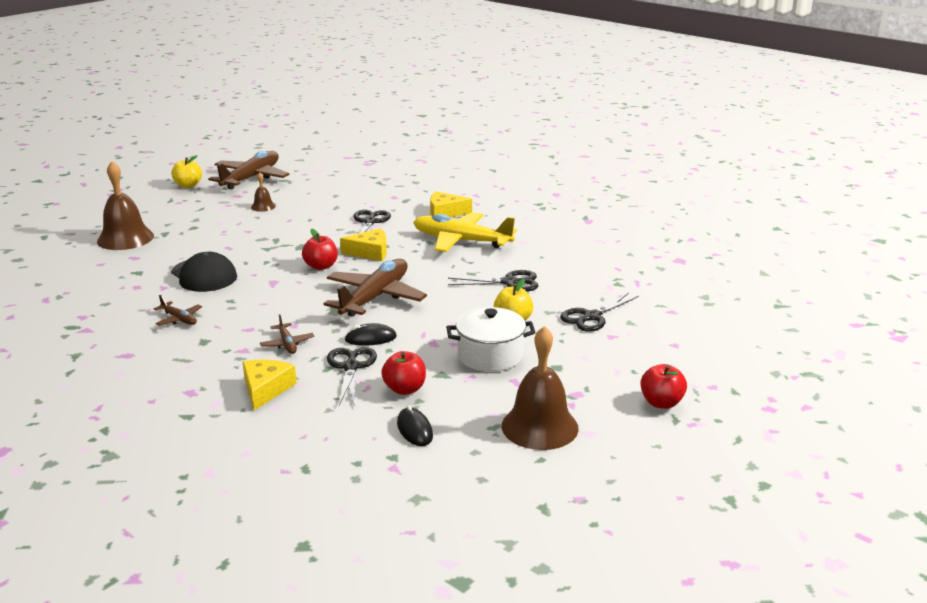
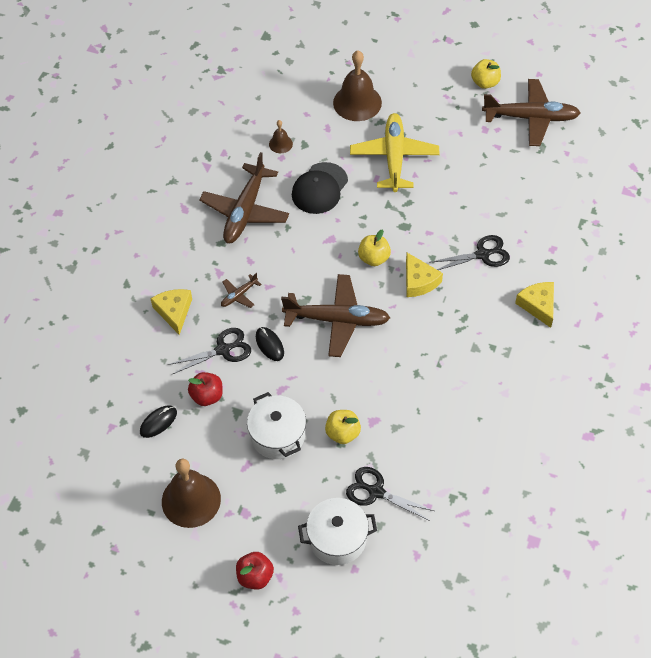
camera: 70 degrees right, 30 degrees up
(179, 319) = (245, 211): brown plane -> brown plane, size x2.22
(263, 206) = (471, 160): brown bell -> brown bell (280, 144)
(266, 389) = (174, 312): yellow cheese -> yellow cheese turned 90 degrees counterclockwise
(321, 266) = (374, 258): red apple -> yellow apple
(462, 241) = (479, 342): yellow plane -> yellow plane (394, 158)
(509, 282) = (412, 409): black scissors -> none
(635, 347) = (337, 539): none -> white pot

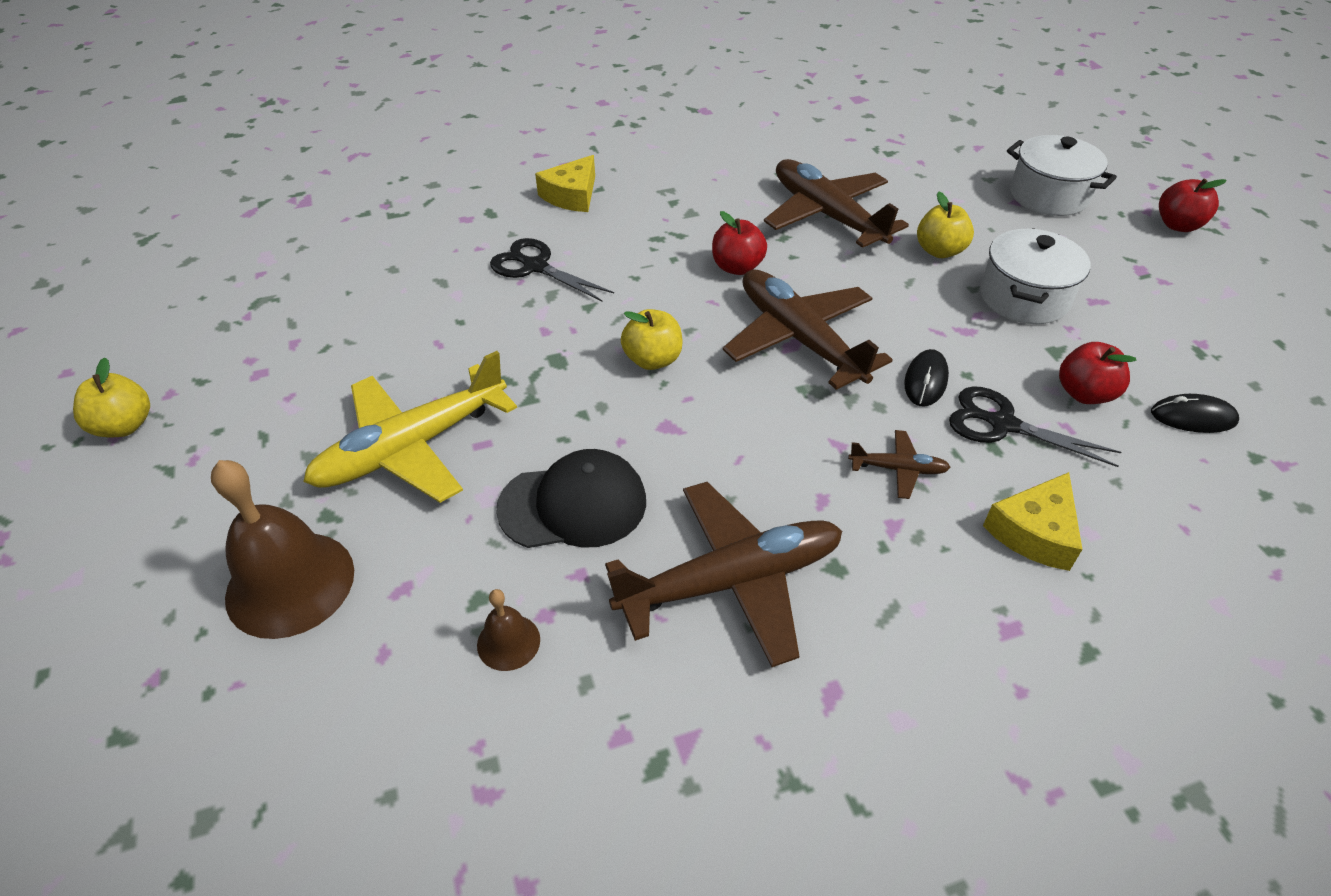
camera: 130 degrees left, 10 degrees down
(191, 500) = (1208, 319): brown bell -> none
(376, 492) = (962, 197): black scissors -> none
(409, 334) = (737, 267): none -> red apple
(419, 281) = (644, 298): yellow cheese -> none
(530, 118) = (197, 336): brown plane -> brown plane (827, 216)

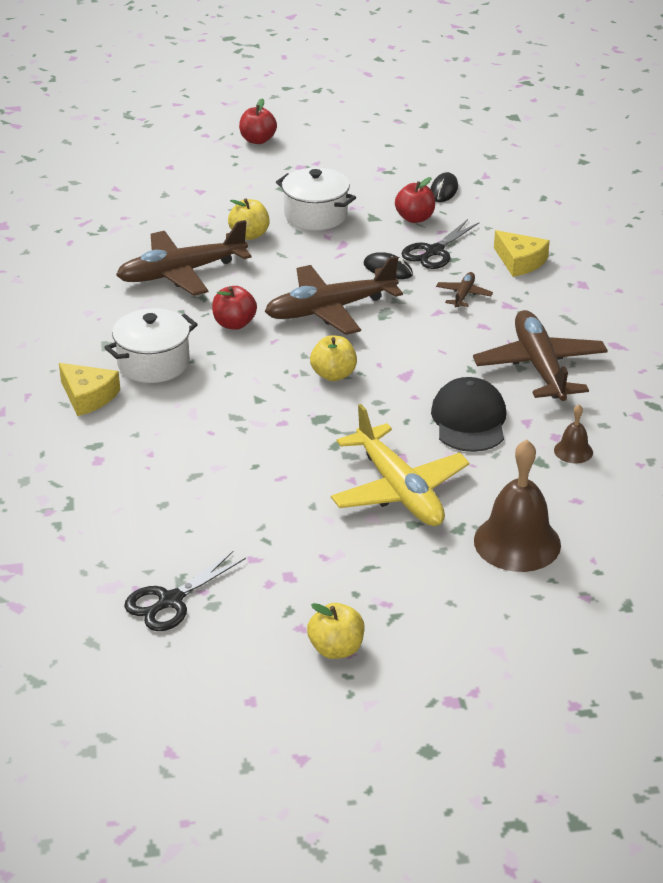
camera: 80 degrees left, 10 degrees down
(535, 267) = (193, 423): black scissors -> black scissors (170, 601)
(1048, 196) = (199, 177): white pot -> white pot (153, 363)

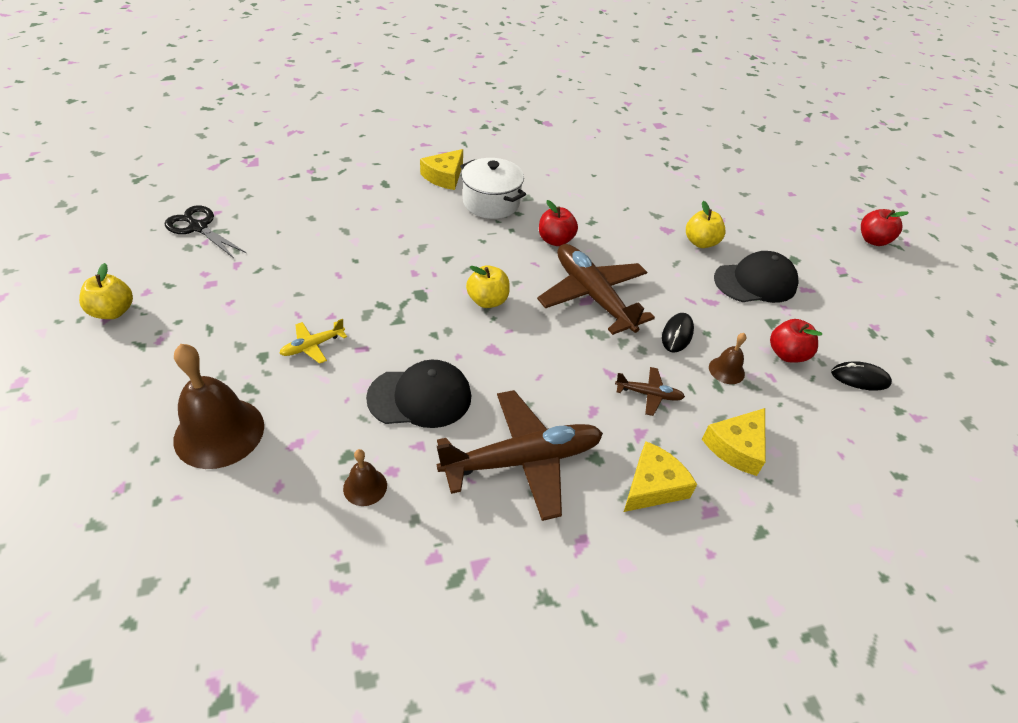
camera: 80 degrees right, 10 degrees up
(182, 273) = (625, 209): brown plane -> none
(315, 215) = (755, 282): white pot -> black cap
(398, 490) = (313, 346): yellow plane -> yellow plane, size x0.45
(434, 251) = (726, 370): black scissors -> brown bell
(561, 306) = (653, 486): none -> yellow cheese

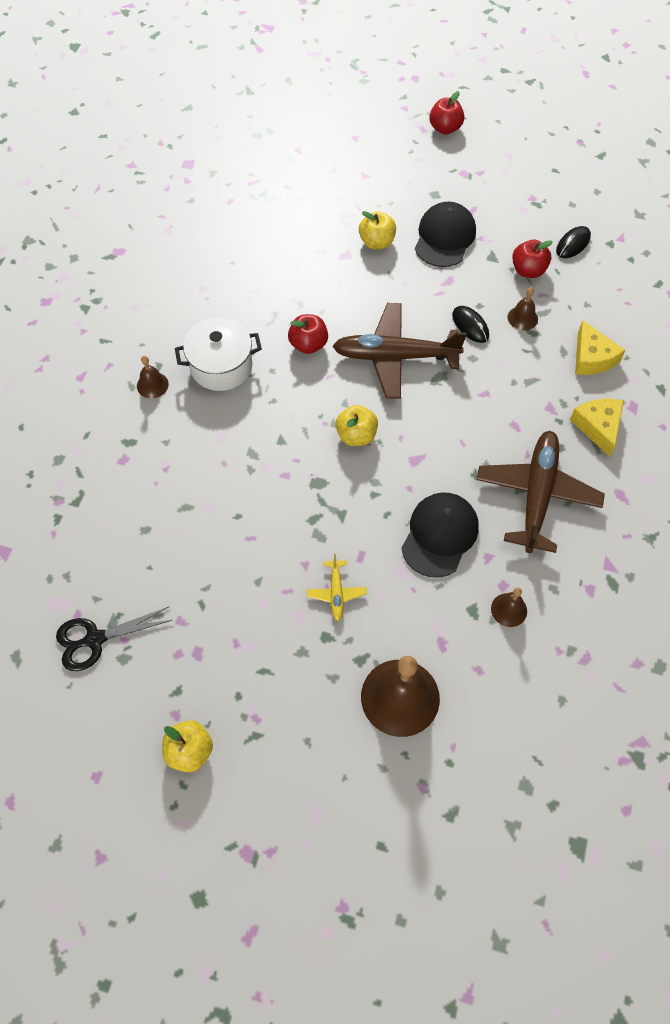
camera: 55 degrees left, 15 degrees up
(444, 176) = (152, 385): yellow cheese -> brown bell
(648, 394) = (518, 381): brown plane -> none

